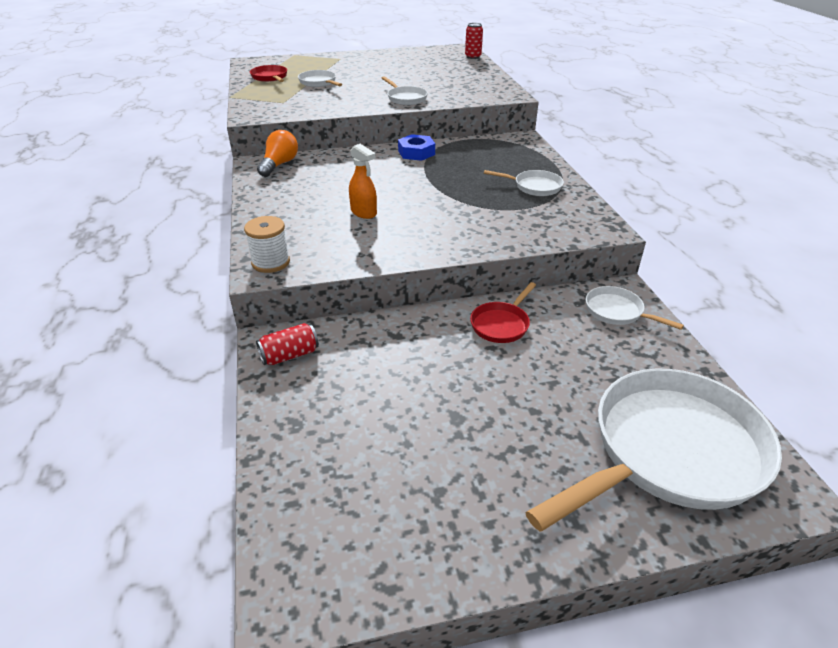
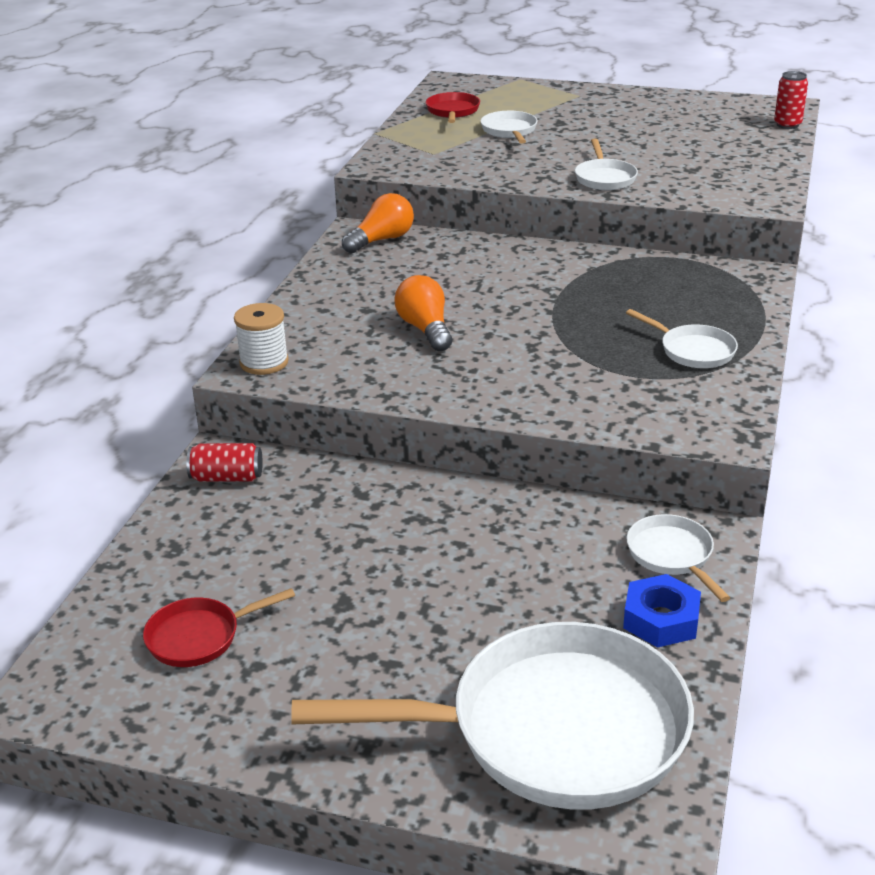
camera: 30 degrees right, 5 degrees down
(364, 212) = (425, 329): orange spray bottle -> orange light bulb
(416, 153) = (576, 262): blue nut -> blue nut (661, 619)
(501, 324) = (499, 521): red pan -> red pan (199, 637)

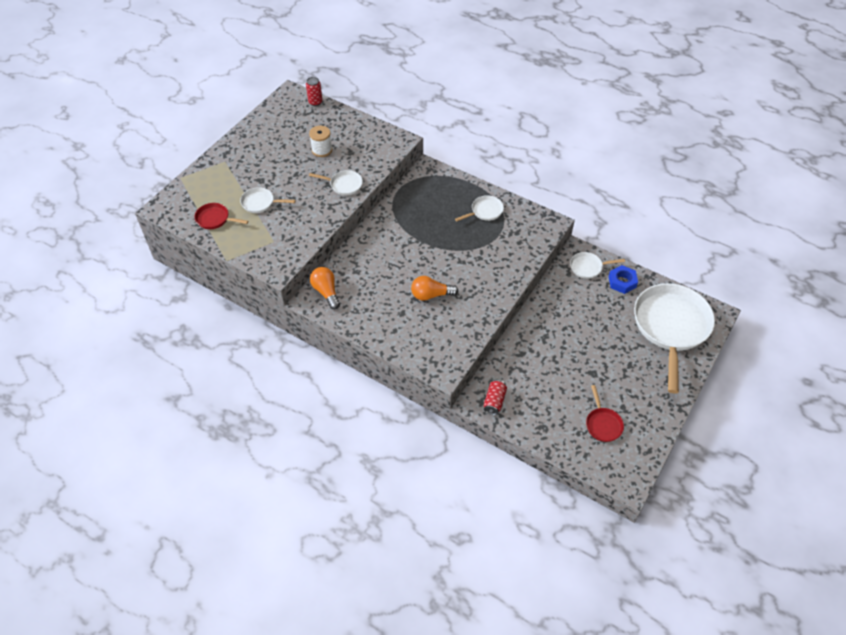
camera: 75 degrees left, 20 degrees up
(264, 362) = (439, 362): white spool -> white spool (322, 150)

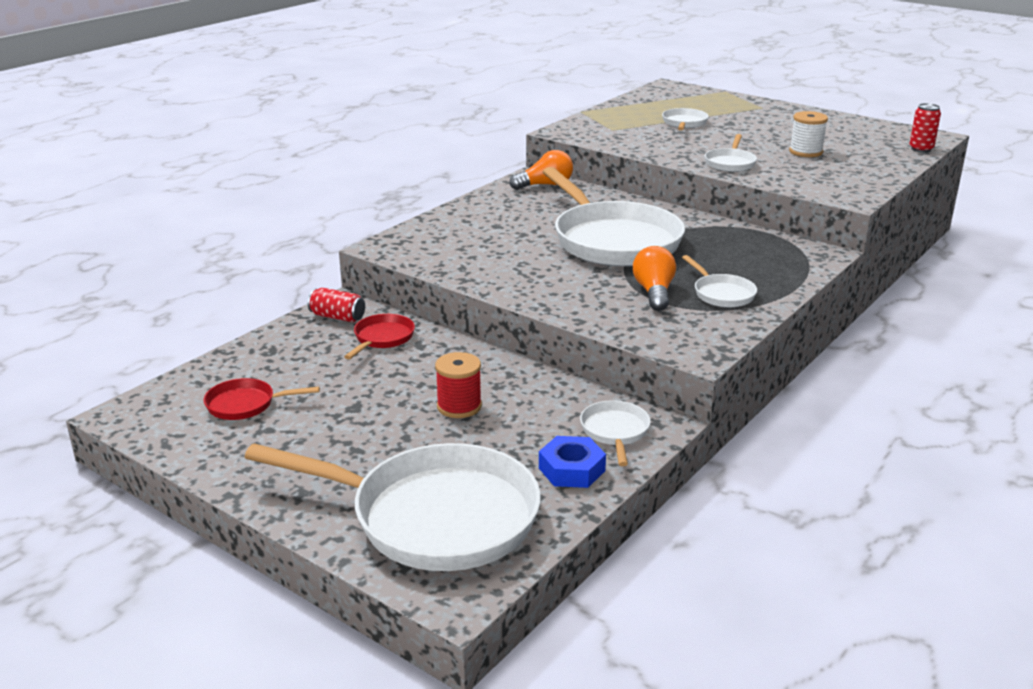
camera: 95 degrees right, 25 degrees down
(215, 219) = (652, 105): red pan -> red pan (382, 338)
(420, 255) = (613, 240): none -> white pan
(431, 295) = (528, 245): orange light bulb -> orange light bulb (654, 292)
(581, 328) = (459, 406): none -> red spool

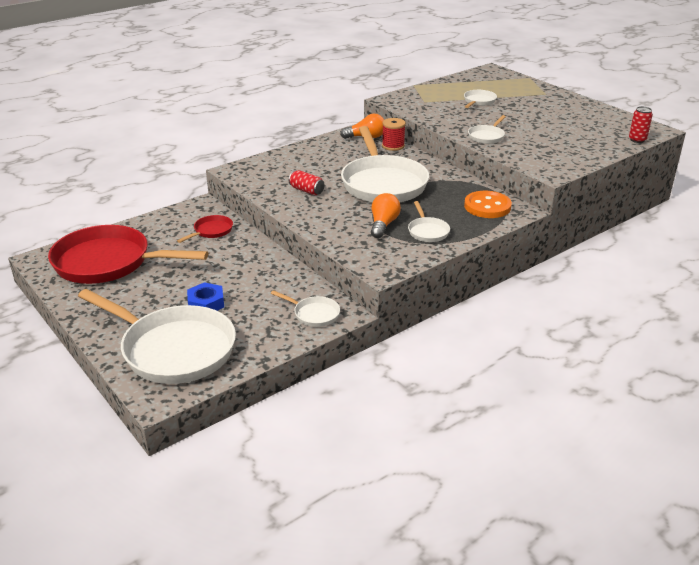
camera: 15 degrees right, 5 degrees up
(245, 404) = (108, 262): red pan -> red pan, size x2.31
(337, 317) = (193, 213): red can -> red can (306, 190)
(459, 406) = (230, 283): red spool -> red spool (393, 146)
(571, 469) = (271, 334): blue nut -> blue nut (206, 303)
(615, 432) = (314, 314): white pan -> white pan turned 105 degrees clockwise
(776, 253) = (487, 206): none -> orange button
(806, 152) = (548, 133): white spool -> none

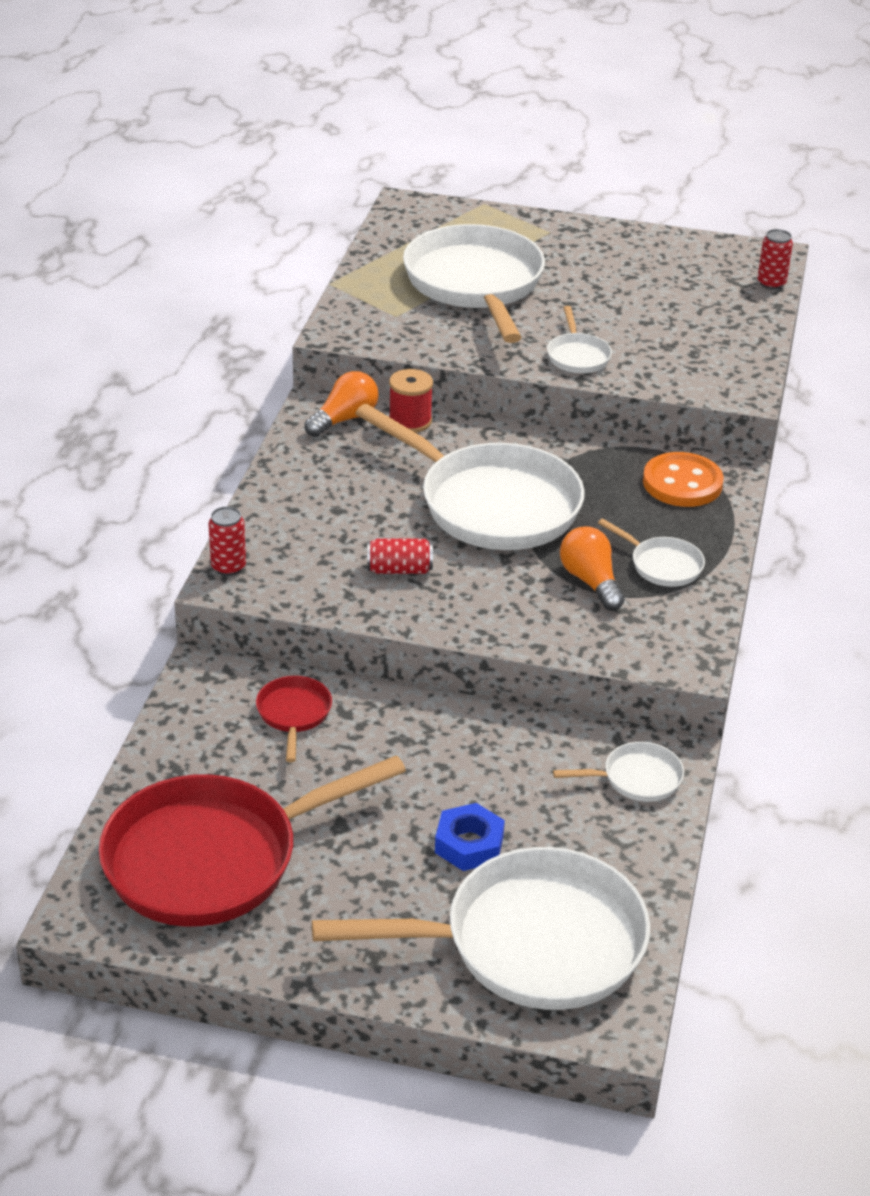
camera: 40 degrees left, 5 degrees up
(242, 166) = (228, 567): none -> red can
(479, 101) = (476, 285): white pan -> white pan, size x2.31

